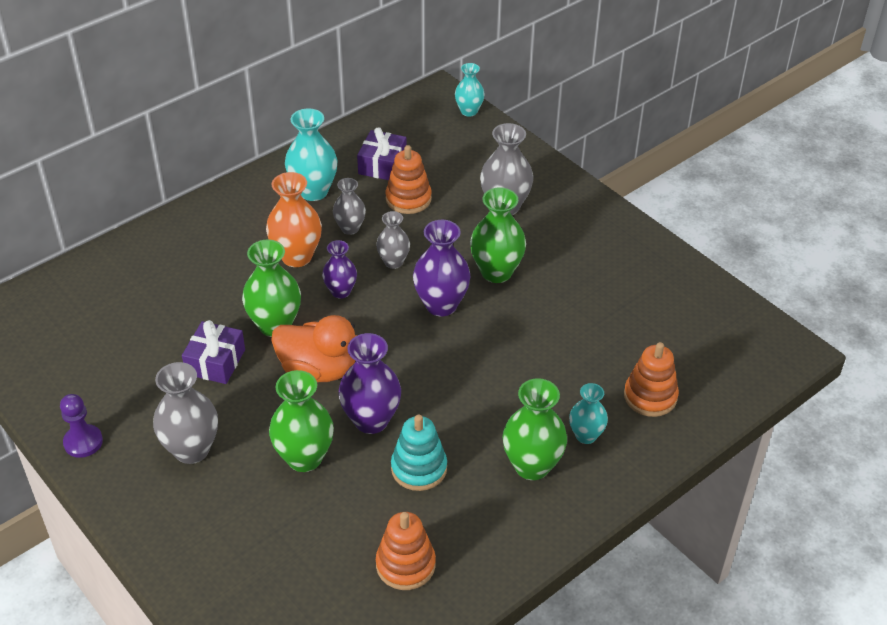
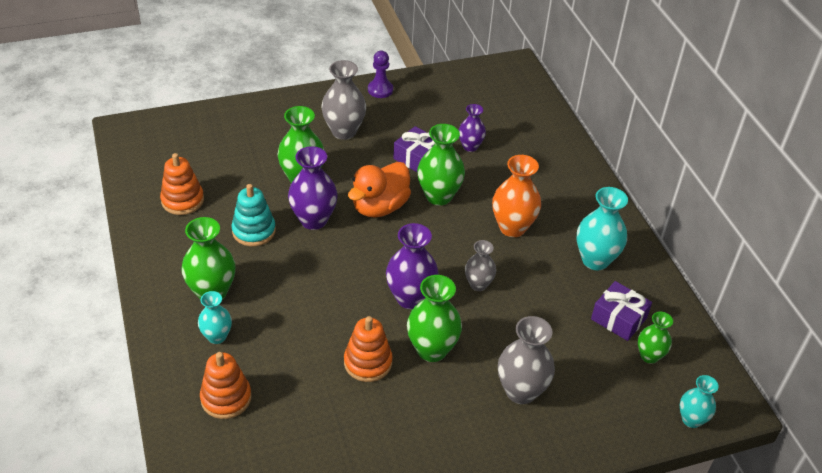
camera: 110 degrees right, 0 degrees up
(340, 291) = (458, 242): purple vase -> purple vase (470, 146)
(350, 228) = (535, 269): grey vase -> none
(408, 199) = (560, 321): orange stacking toy -> orange stacking toy (368, 362)
(416, 141) = (649, 356): none -> green vase

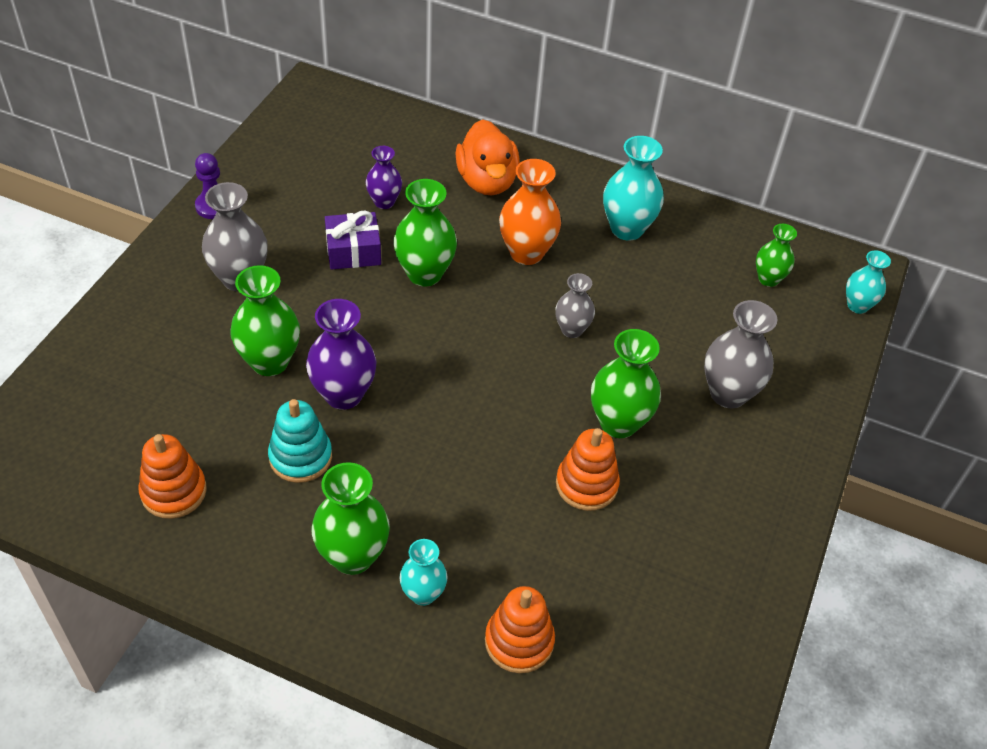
camera: 50 degrees left, 5 degrees up
(379, 207) = (386, 328): orange duck -> orange duck (487, 181)
(410, 298) = (536, 392): purple vase -> none
(618, 318) = (709, 266): purple gift -> none

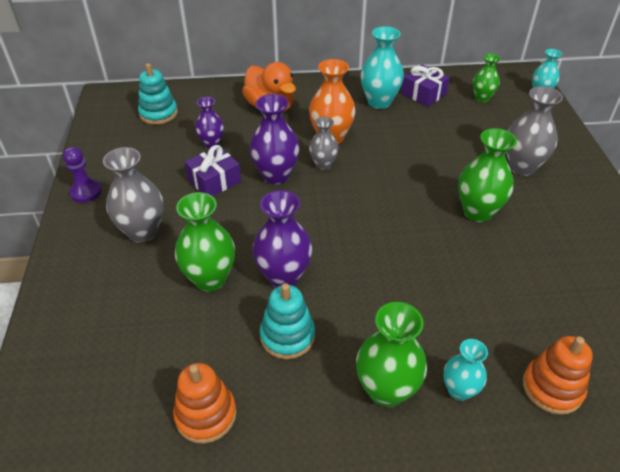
camera: 25 degrees left, 5 degrees down
(353, 137) = (158, 113): none -> turquoise stacking toy
(424, 274) = (276, 175): green vase -> purple vase
(572, 329) = (399, 170): grey vase -> grey vase (323, 164)
(586, 484) = (494, 258): orange stacking toy -> none
(694, 241) = (423, 94): none -> purple gift

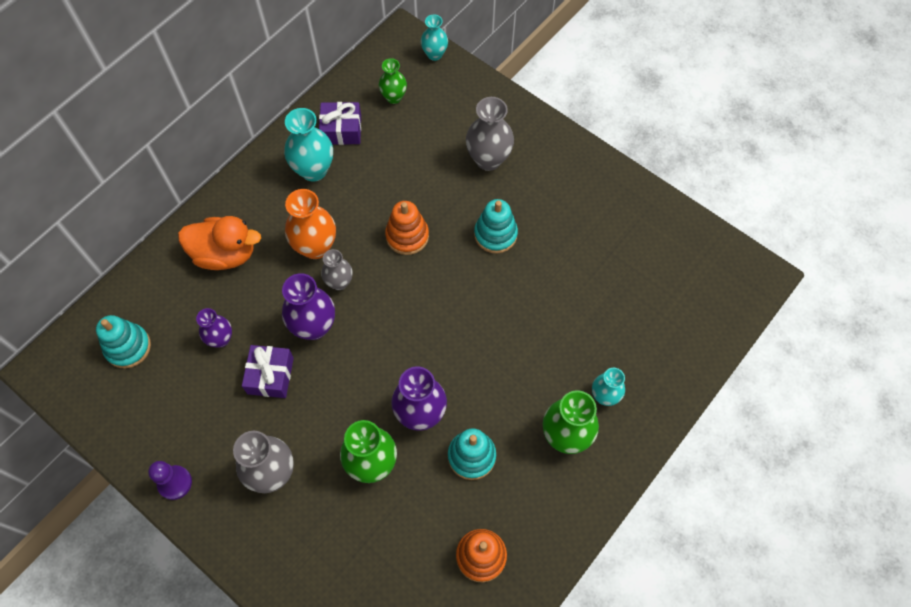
camera: 45 degrees left, 20 degrees up
(477, 212) = (495, 234): green vase -> turquoise stacking toy
(552, 388) = (650, 345): orange stacking toy -> orange stacking toy (407, 236)

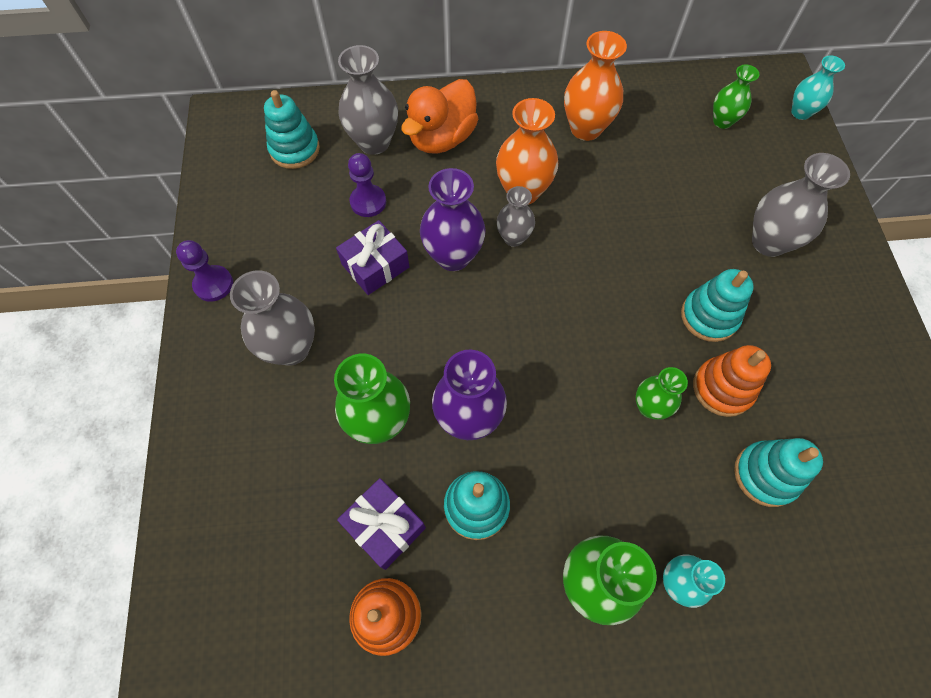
camera: 45 degrees right, 0 degrees up
(180, 295) = (374, 142): none -> grey vase
(221, 339) = (368, 202): purple vase -> purple pawn
(225, 254) = (442, 138): orange duck -> orange duck turned 75 degrees clockwise
(314, 170) = (585, 128): turquoise vase -> orange vase
(341, 130) = (644, 114): purple gift -> purple gift (384, 526)
(407, 236) = (617, 248): orange stacking toy -> orange stacking toy (722, 388)
(510, 316) = (649, 407): none -> green vase
(598, 300) = (765, 475): none -> turquoise stacking toy

